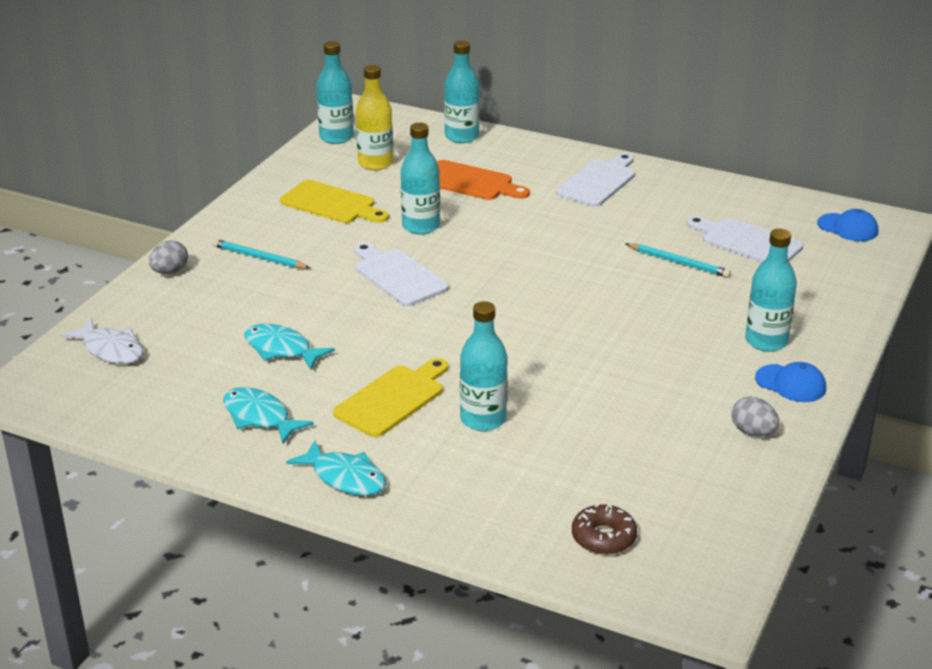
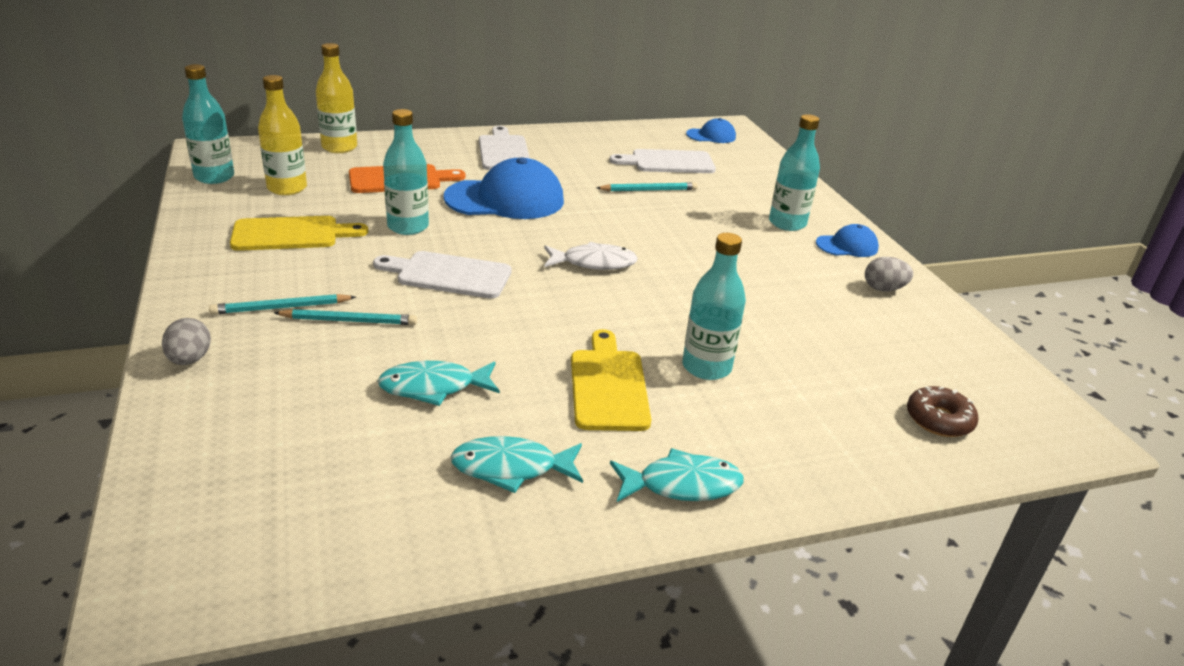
camera: 45 degrees left, 0 degrees up
(110, 350) = (226, 479): white fish -> white fish (594, 263)
(288, 283) = (349, 321): none -> turquoise pencil
(462, 136) = (339, 147): turquoise bottle -> yellow bottle
(532, 228) = (505, 199): none -> blue cap

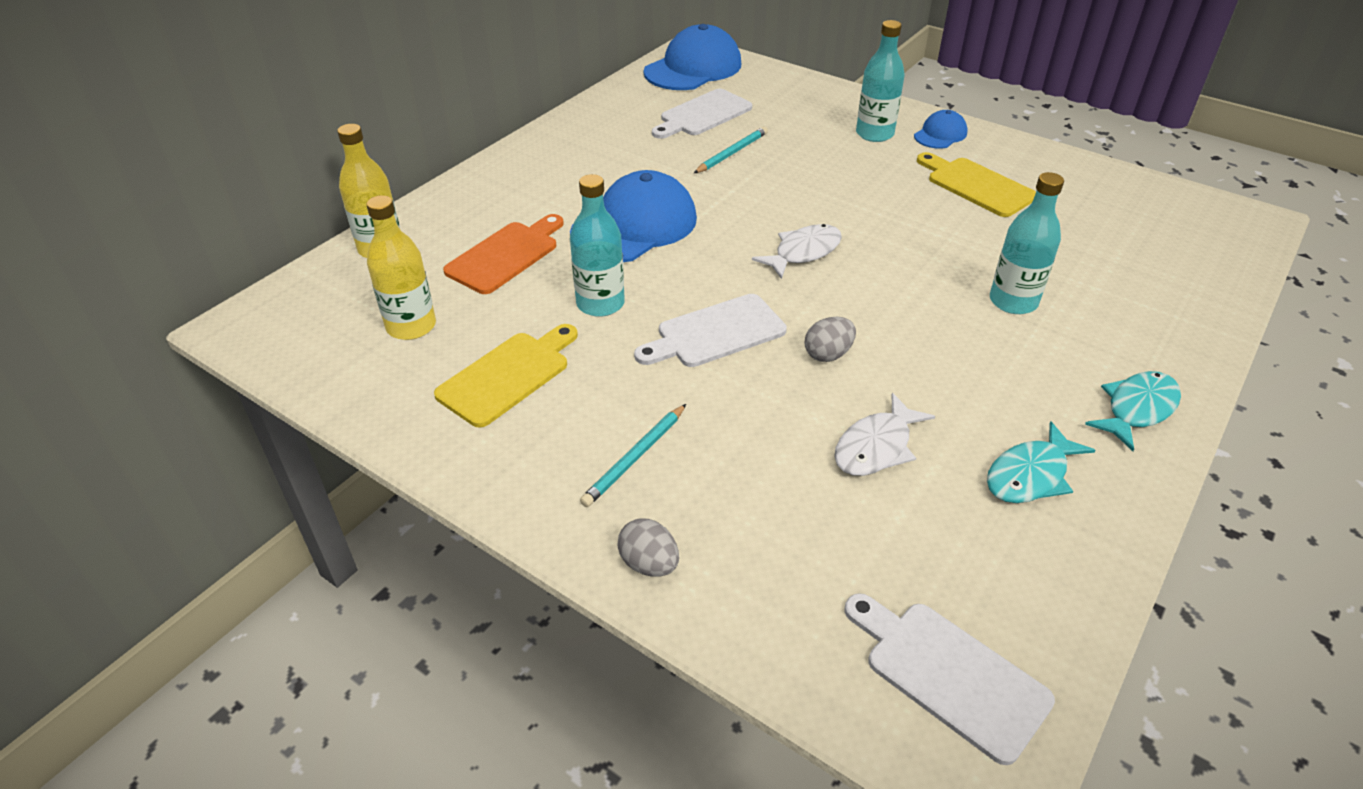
camera: 35 degrees left, 10 degrees up
(214, 177) = (308, 356): turquoise bottle -> none
(349, 321) = (713, 431): turquoise pencil -> none
(434, 387) = (876, 447): turquoise fish -> white fish
(503, 151) = (549, 172): white cutting board -> white cutting board (949, 674)
(608, 385) = (981, 360): yellow cutting board -> yellow cutting board (976, 186)
(711, 136) = (693, 68): blue cap -> blue cap, size x1.96
(883, 289) = (1013, 162): grey egg -> grey egg (828, 354)
(939, 420) = (1184, 256): brown donut -> none

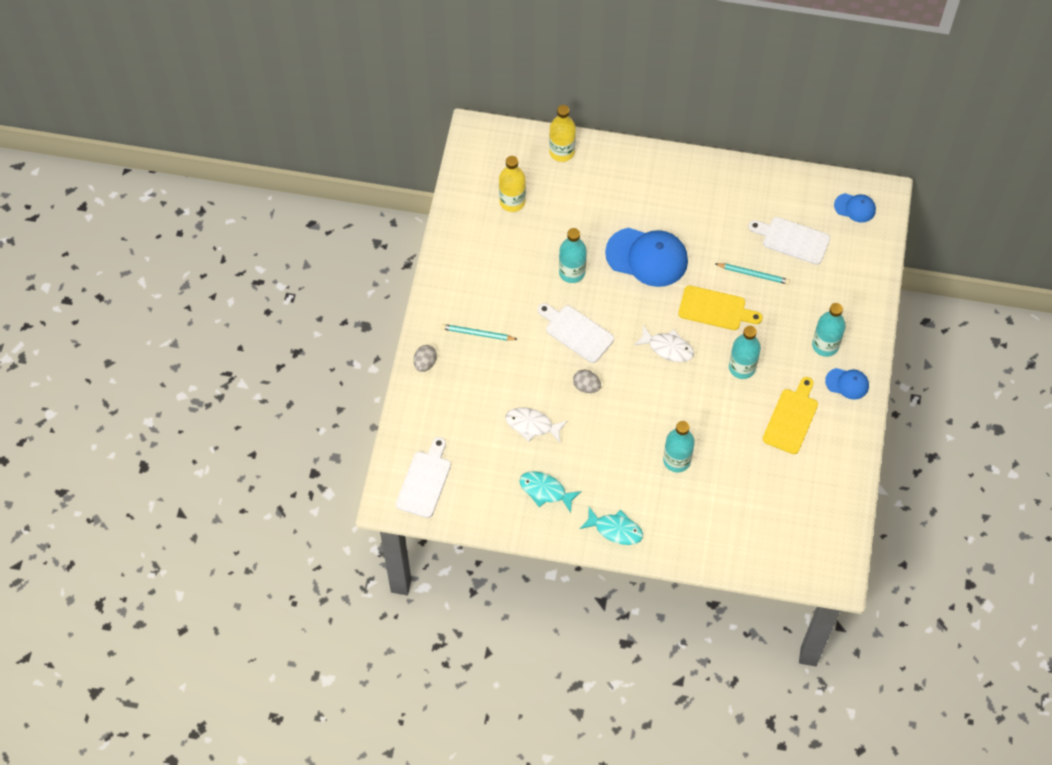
camera: 65 degrees right, 20 degrees up
(505, 255) = (587, 210): orange cutting board -> none
(508, 375) = (501, 260): yellow cutting board -> yellow cutting board (715, 309)
(693, 68) = (855, 208): blue cap -> blue cap, size x0.51
(874, 200) = (742, 367): none -> turquoise bottle

